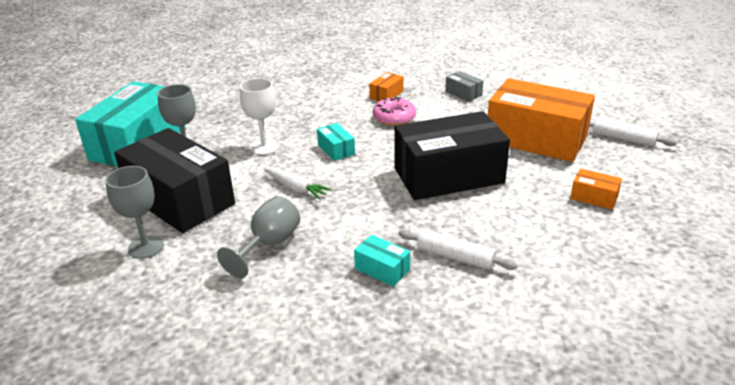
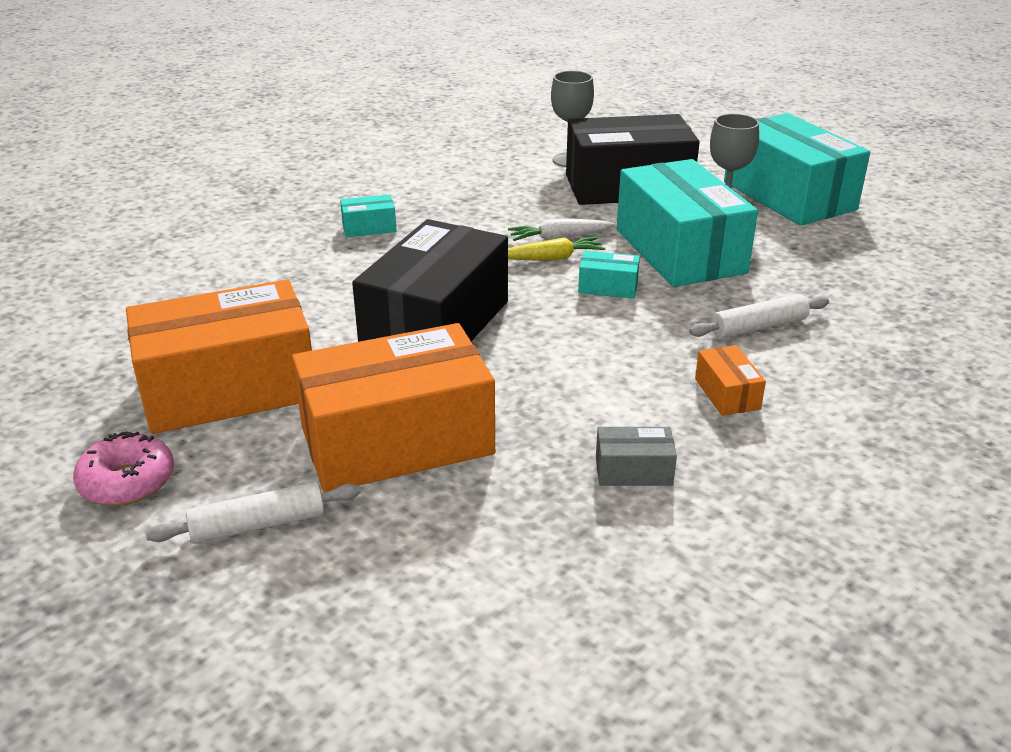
camera: 130 degrees right, 0 degrees up
(264, 147) = (679, 251): white goblet -> turquoise box
(269, 244) = (487, 199): grey goblet -> none
(327, 179) = (551, 258): none -> yellow carrot
(394, 118) = (635, 361): pink donut -> pink donut (127, 481)
(455, 256) = (319, 262): white rolling pin -> white rolling pin (758, 327)
(594, 197) = (229, 389): orange box -> orange box, size x2.44

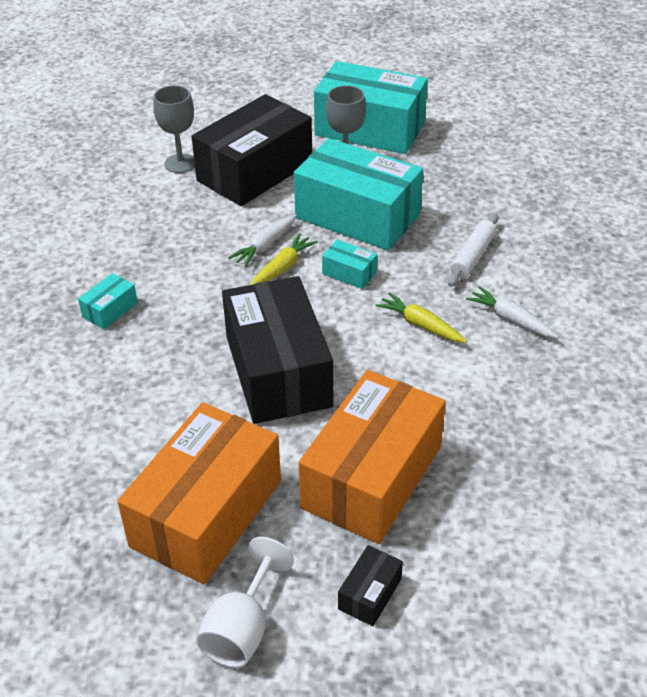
camera: 40 degrees left, 10 degrees up
(127, 481) = (242, 629): pink donut -> white goblet
(258, 524) = (370, 594): white rolling pin -> black box
(608, 287) = (349, 273): turquoise box -> turquoise box turned 60 degrees clockwise
(620, 354) = (421, 325): none -> yellow carrot
(633, 471) = (525, 407): grey box -> none
(727, 394) = (511, 319): orange box -> white carrot

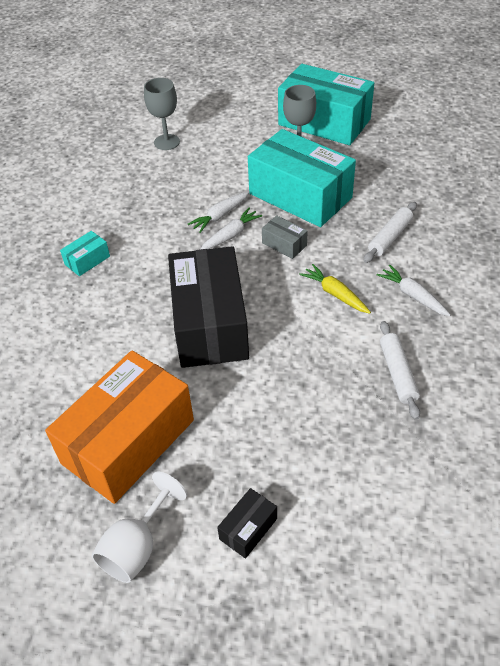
camera: 10 degrees right, 5 degrees up
(255, 171) = (224, 152): black box -> none
(282, 268) = (230, 235): yellow carrot -> white carrot
(349, 273) = (284, 244): turquoise box -> grey box
(372, 477) = (269, 424): orange box -> none
(509, 407) = (398, 373): none -> white rolling pin

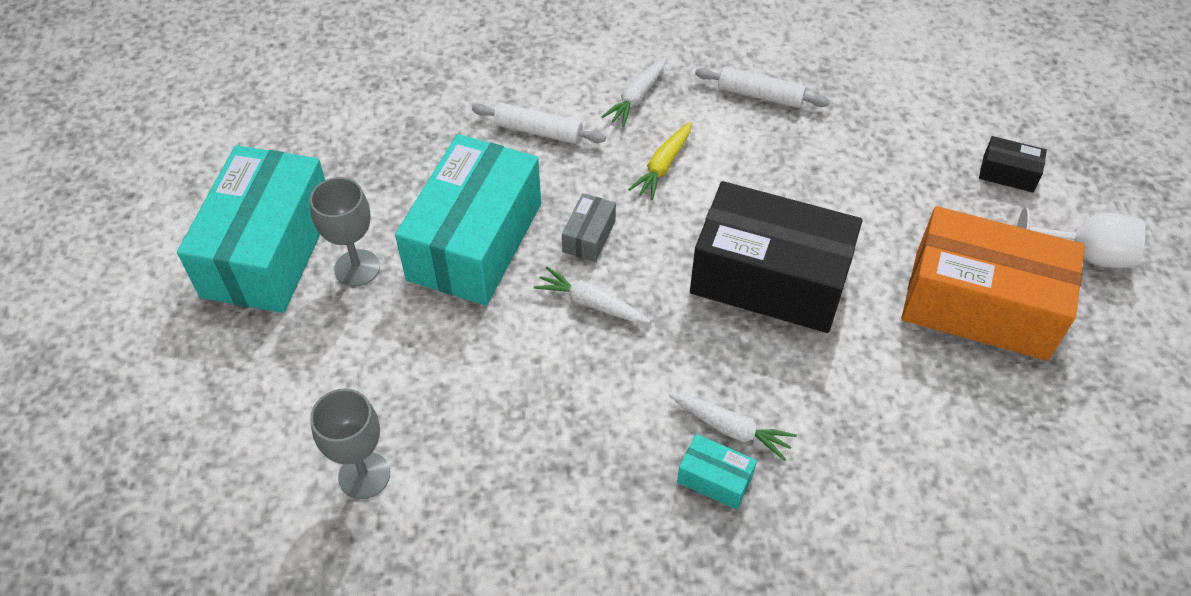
camera: 110 degrees left, 5 degrees up
(210, 324) = (769, 279): black box -> black box turned 45 degrees clockwise
(220, 215) = (550, 329): white carrot -> white carrot (730, 429)
(398, 373) = (760, 95): white rolling pin -> white rolling pin turned 45 degrees clockwise

